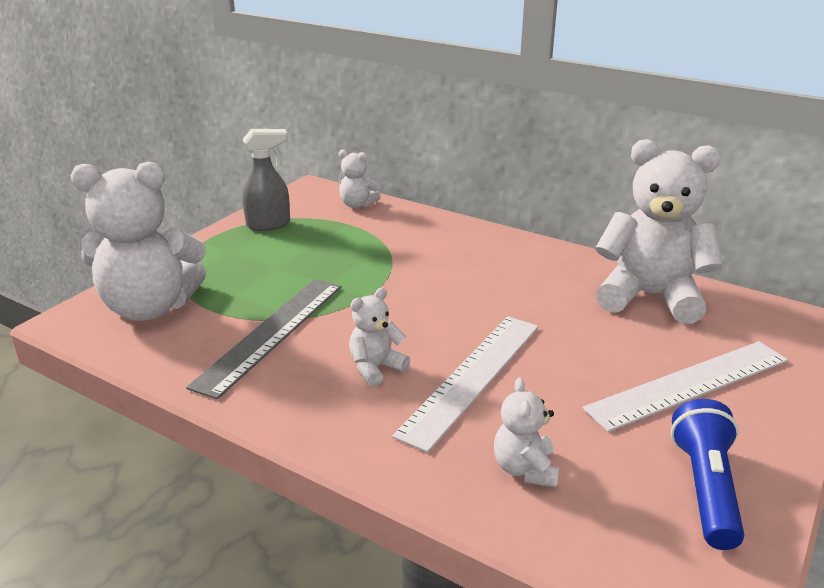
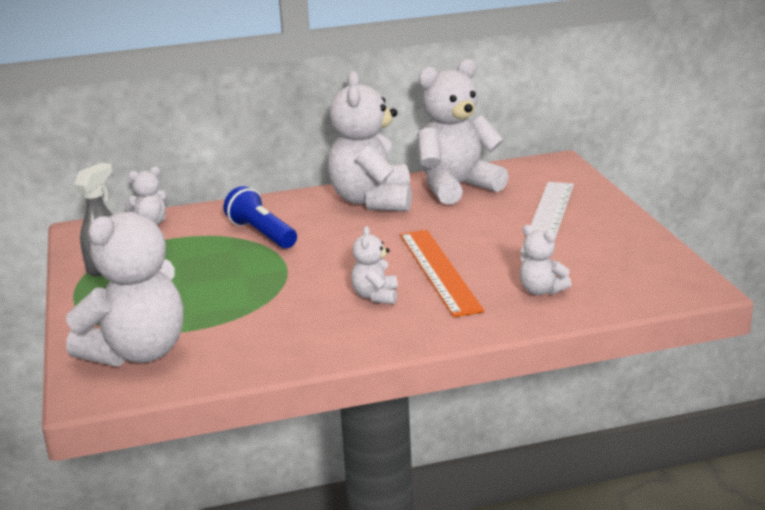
camera: 45 degrees left, 5 degrees down
(271, 333) = (268, 317): grey ruler -> none
(472, 377) = (439, 271): white ruler -> orange ruler
(547, 270) = (372, 201): none -> white teddy bear
(705, 488) = (625, 252): blue flashlight -> blue flashlight (262, 234)

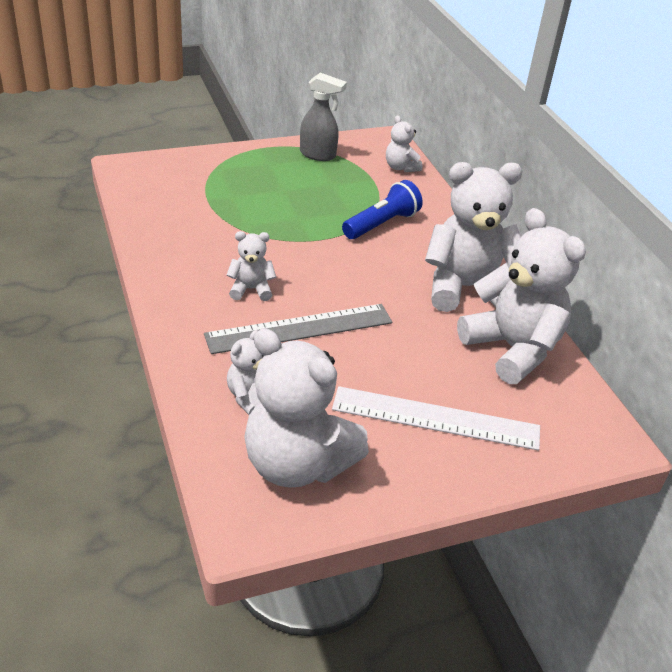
camera: 80 degrees right, 15 degrees up
(138, 353) = (175, 180): white teddy bear -> white teddy bear (297, 464)
(439, 271) = (300, 329): orange ruler -> grey ruler

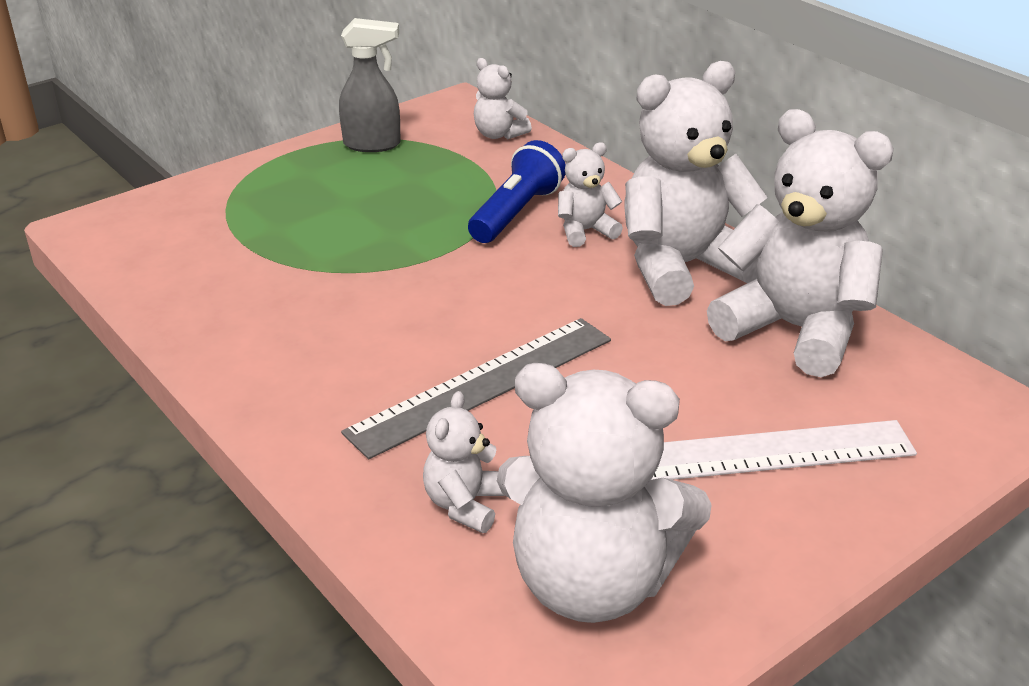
camera: 15 degrees left, 5 degrees down
(251, 289) = (378, 349): white teddy bear -> white teddy bear (585, 231)

